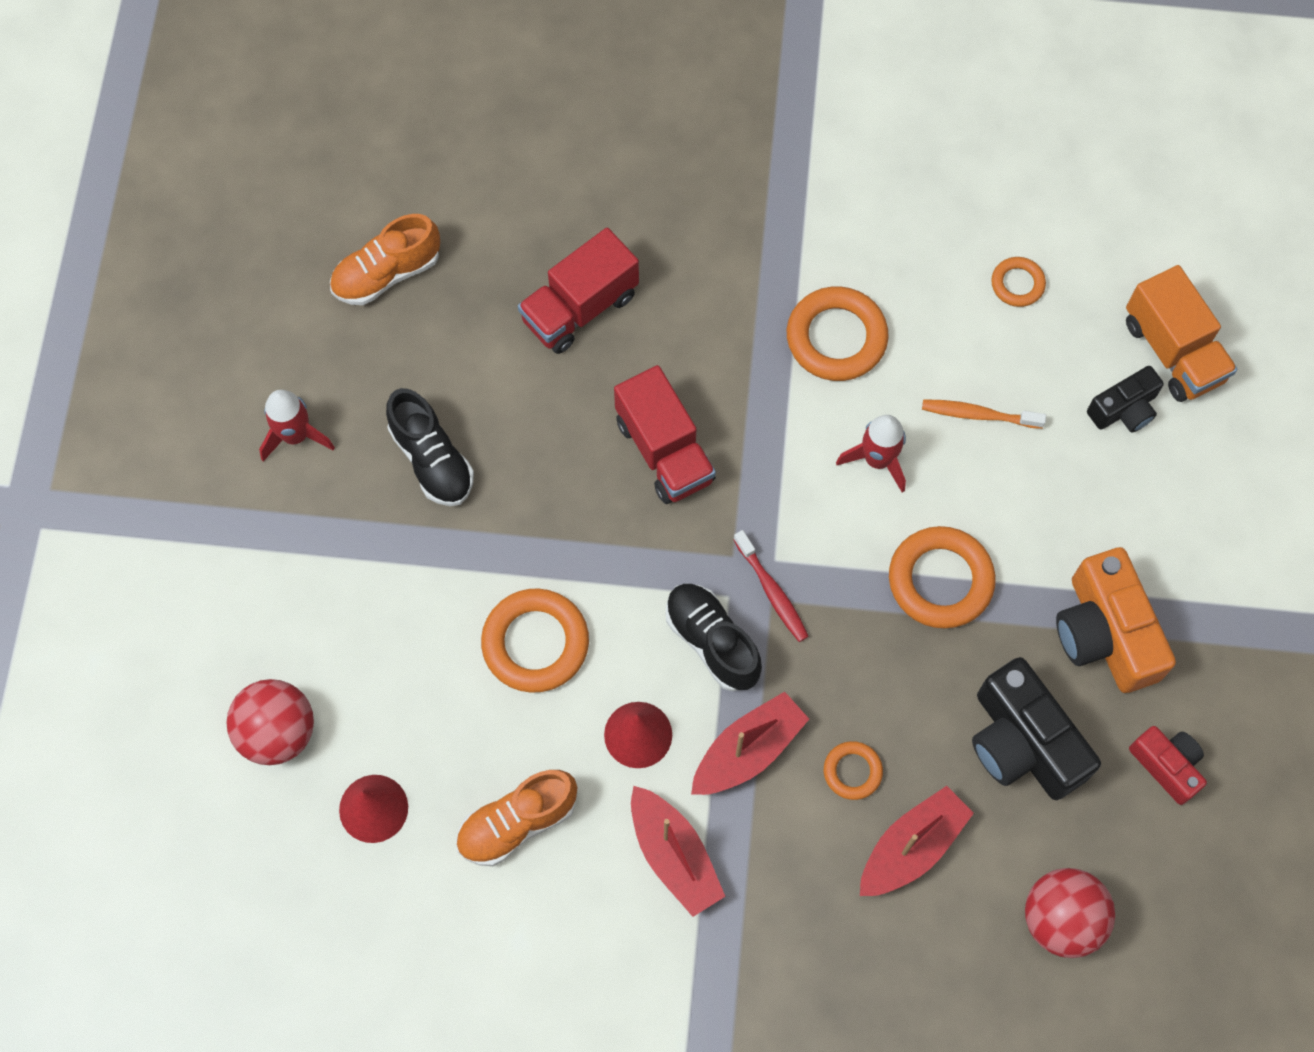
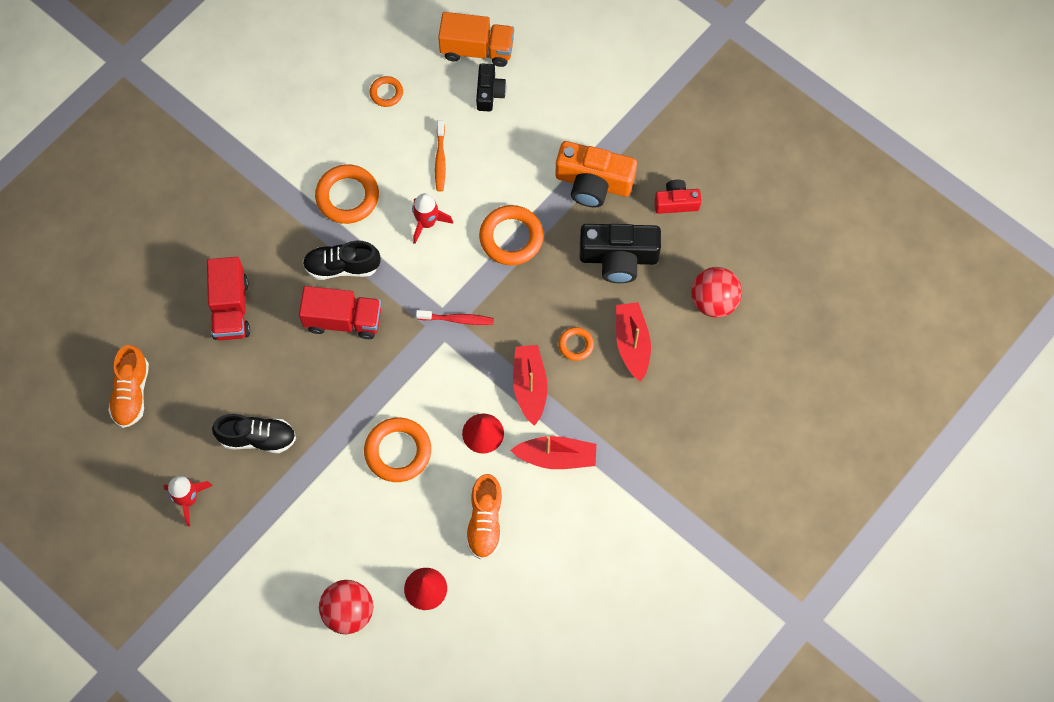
camera: 55 degrees left, 0 degrees up
(712, 642) = (461, 365): black shoe -> black shoe (342, 267)
(978, 414) = (440, 160): orange toothbrush -> orange toothbrush turned 45 degrees counterclockwise

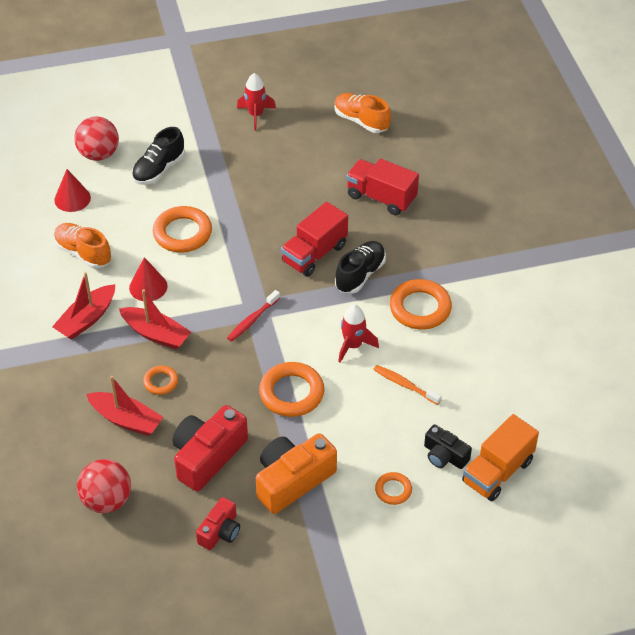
camera: 125 degrees right, 20 degrees down
(257, 438) = (266, 166): black shoe -> black shoe (159, 169)
(386, 93) = (500, 383): orange ring -> orange ring (393, 490)
(618, 258) = (207, 456): black camera -> red camera

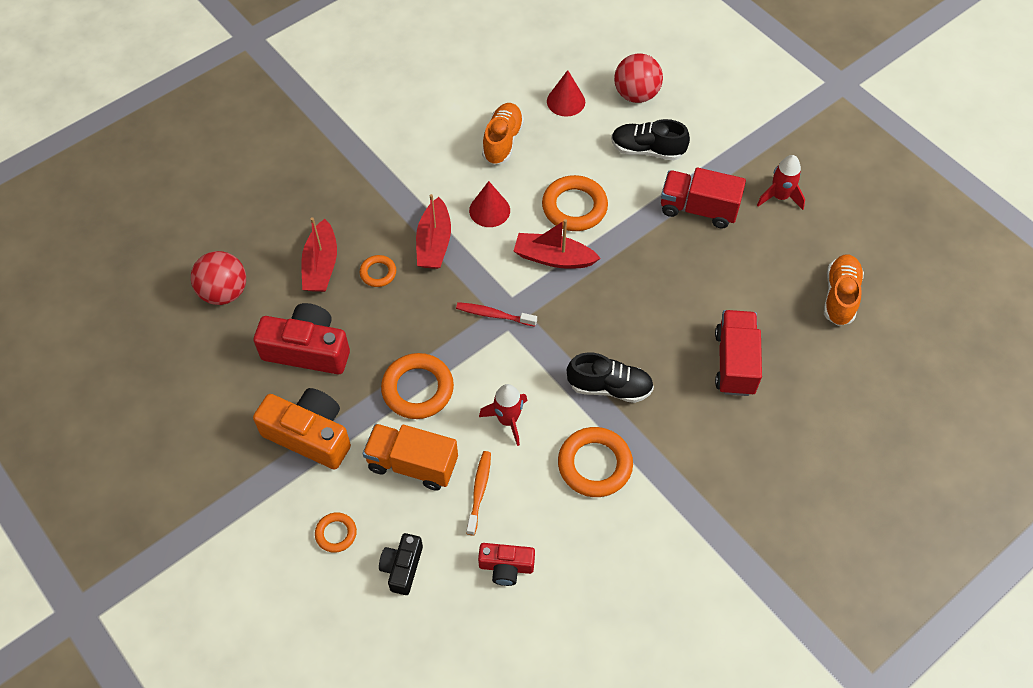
camera: 65 degrees right, 10 degrees up
(87, 319) = (424, 181): red boat -> red boat (553, 258)
(220, 531) = (225, 398): red camera -> red camera (506, 567)
(314, 254) = (614, 333): red truck -> red truck (698, 209)
(497, 472) = (404, 631): orange truck -> orange truck (412, 464)

